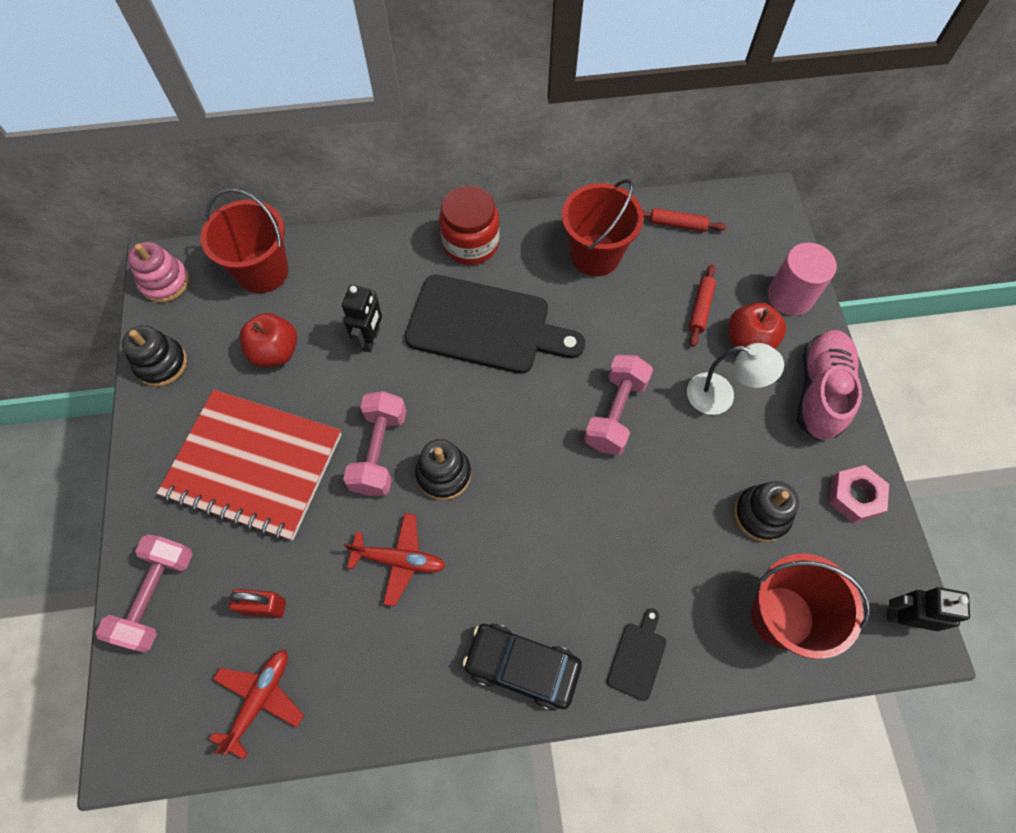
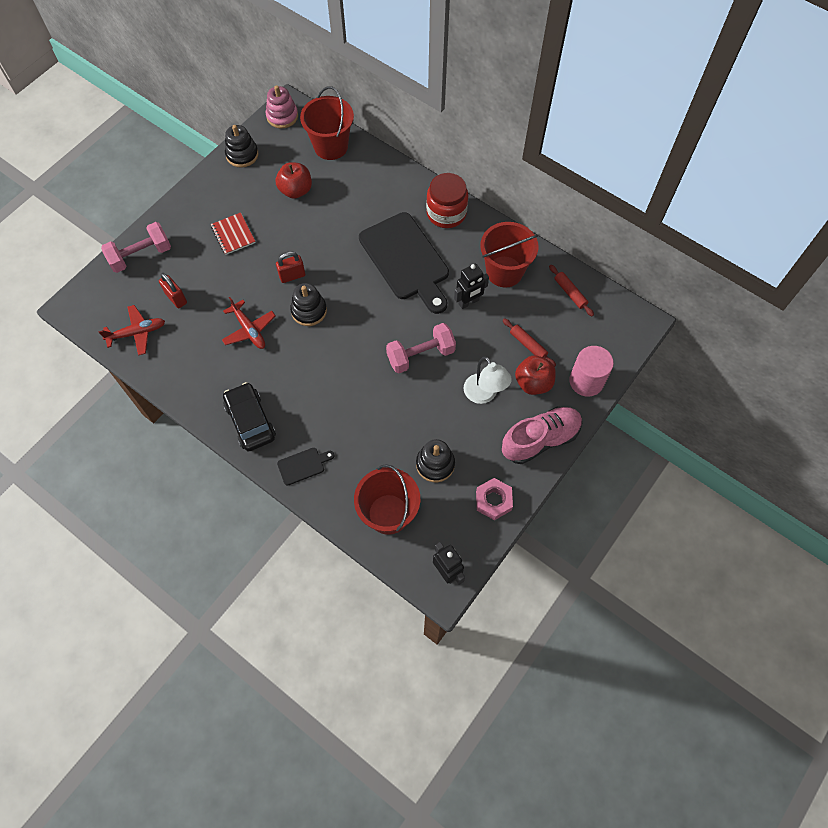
camera: 45 degrees right, 0 degrees up
(254, 466) = (233, 234): red notebook -> red notebook, size x0.44
(370, 339) = (345, 220): black robot -> black robot (469, 302)
(379, 452) = (292, 276): pink dumbbell -> red padlock
(700, 308) = (528, 345): red rolling pin -> red rolling pin turned 75 degrees clockwise

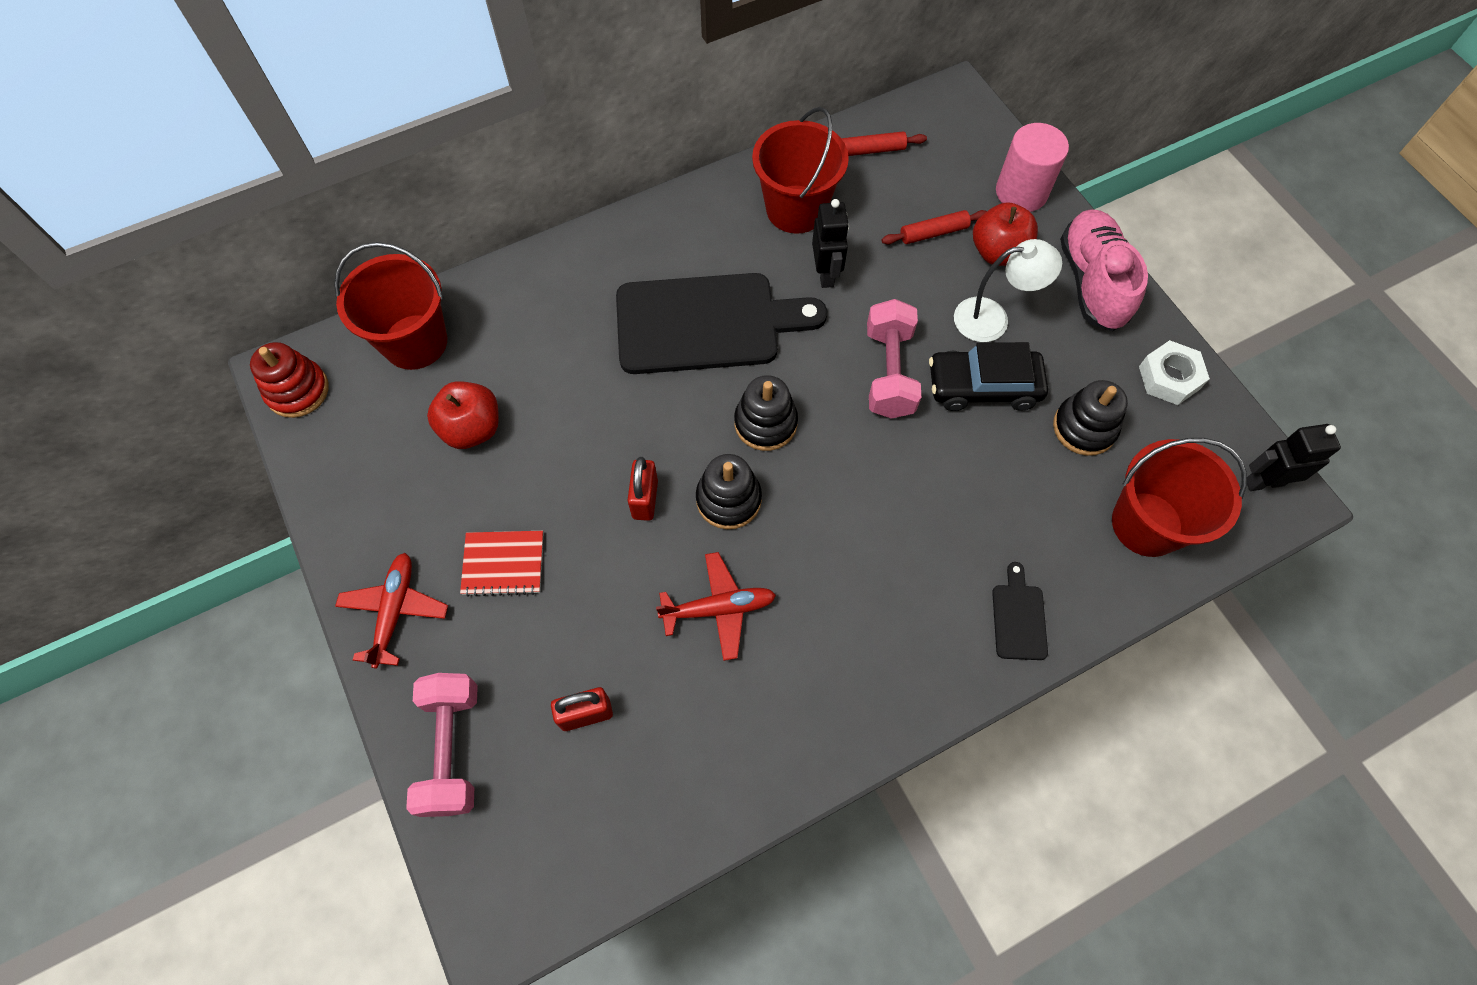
camera: 65 degrees left, 0 degrees up
(137, 333) = (625, 815): red plane -> red plane (395, 611)
(242, 155) = (337, 486): black stacking toy -> black stacking toy (765, 423)
(250, 421) = (902, 672): black car -> black car (983, 386)
(282, 116) = (297, 391): pink stacking toy -> red stacking toy
(446, 213) = (650, 237): red jar -> none
(493, 501) = (1169, 377): pink nut -> white nut

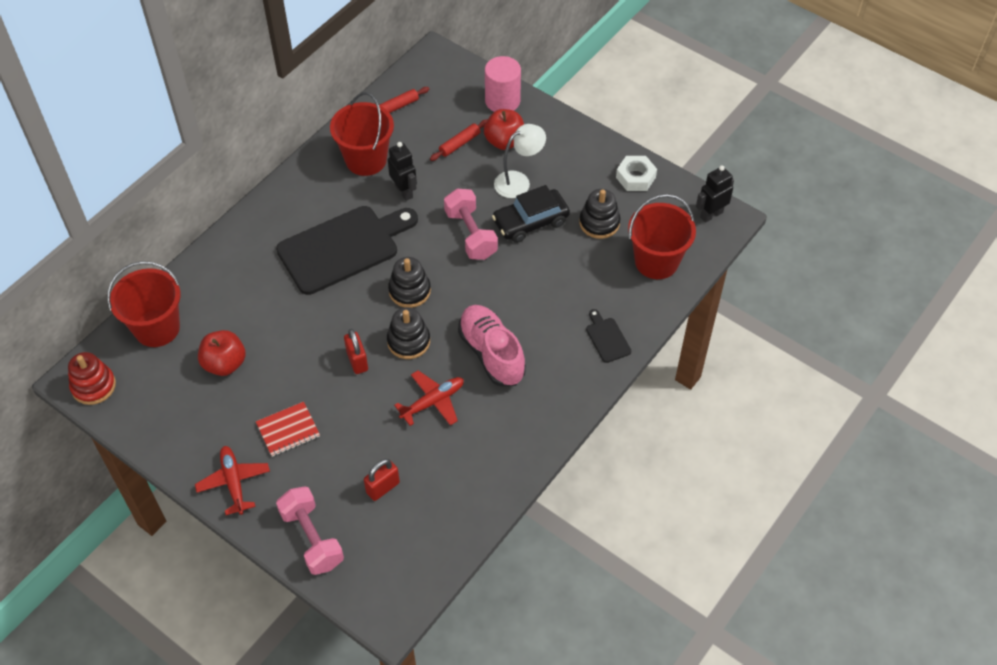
camera: 25 degrees left, 10 degrees down
(1092, 282) = (568, 139): pink shoe -> pink shoe (491, 353)

